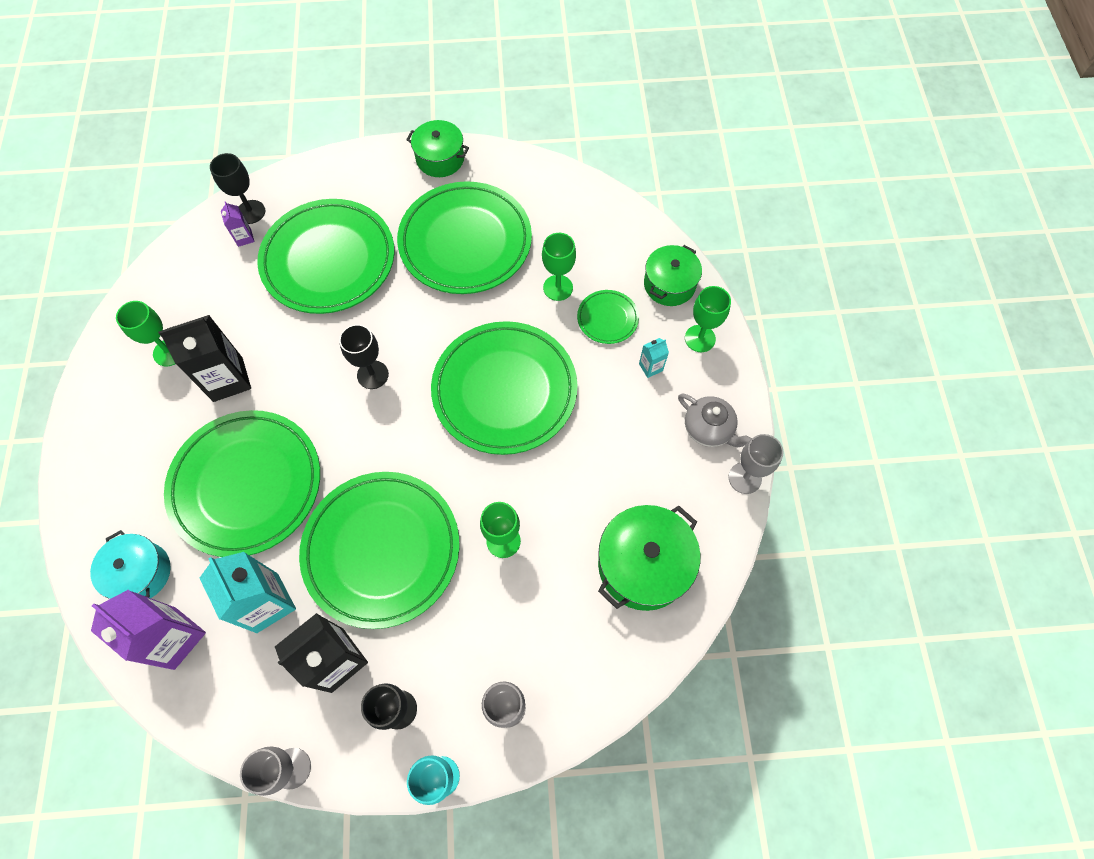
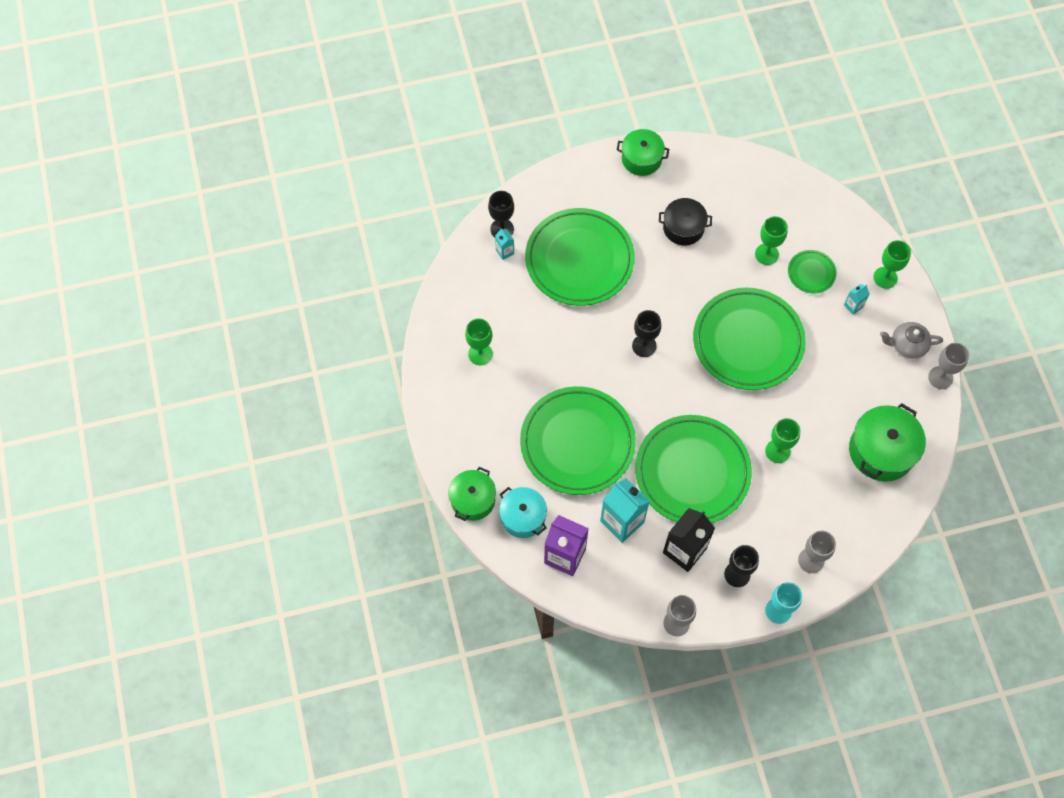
camera: 10 degrees left, 0 degrees up
(228, 379) = (534, 367): black carton -> none
(244, 238) = (505, 252): purple carton -> turquoise carton
(465, 242) = (683, 228): green plate -> black pot
(669, 284) = (852, 238): green pot -> green pot (473, 500)
(708, 429) = (907, 346): grey teapot -> grey teapot turned 150 degrees clockwise

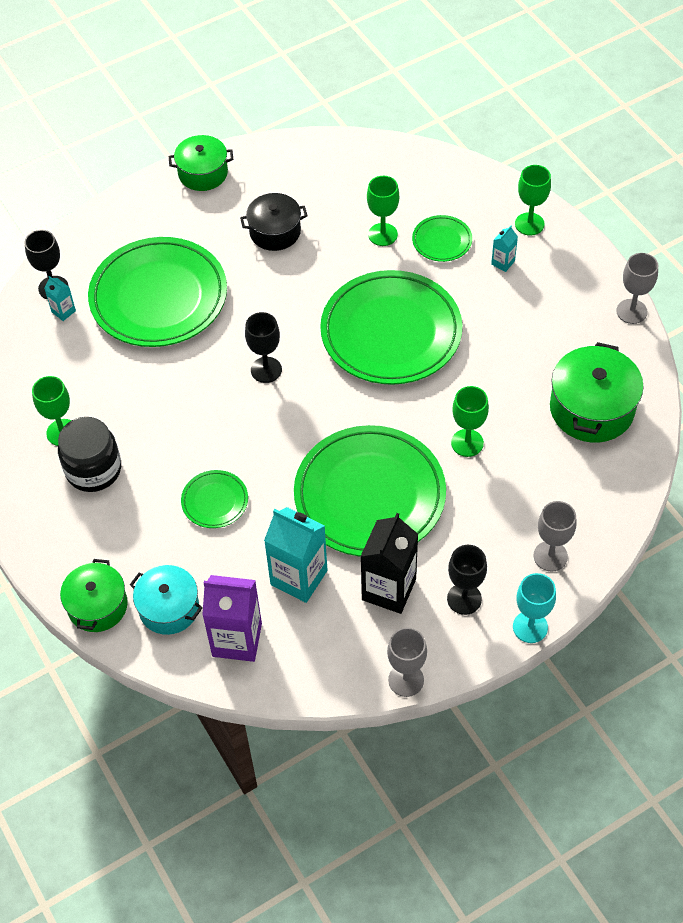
camera: 15 degrees left, 10 degrees down
(495, 391) = (93, 470): none -> black jar
(577, 443) = (215, 501): green plate -> green plate, size x0.44
(907, 346) = (580, 288): grey teapot -> none

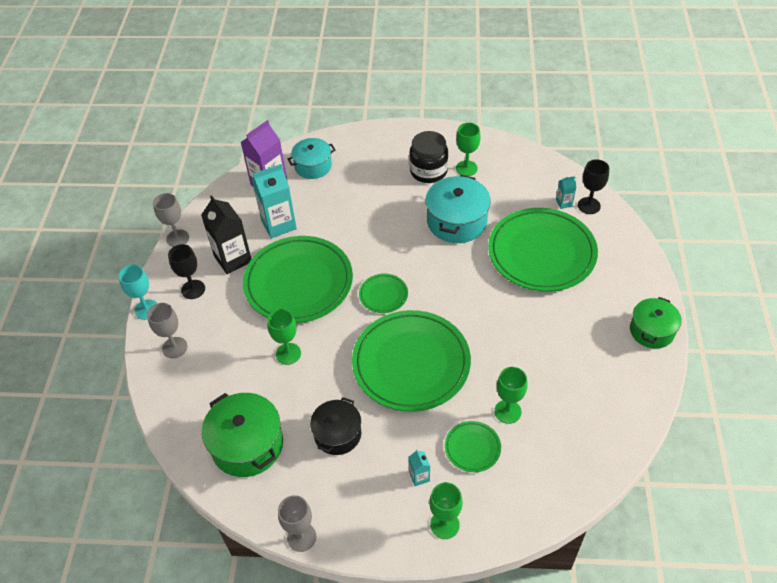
camera: 125 degrees right, 5 degrees down
(97, 606) = (341, 141): green pot -> none
(163, 396) = (456, 221): none -> turquoise pot
(215, 501) = (360, 212): green plate -> green plate (383, 295)
(266, 370) = (435, 279): black goblet -> none
(275, 232) = (558, 345): black pot -> black pot (337, 434)

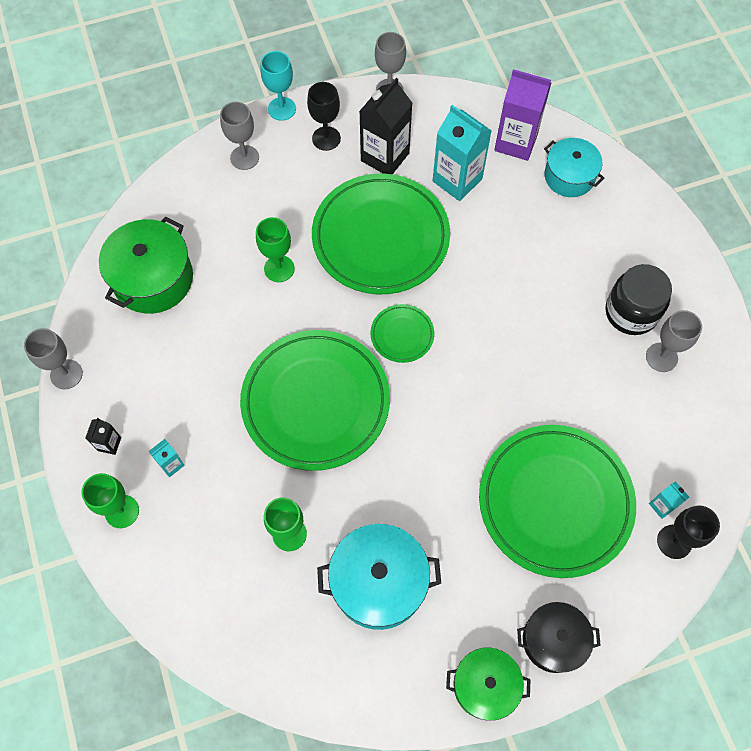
camera: 65 degrees right, 15 degrees up
(337, 434) = (195, 360): black pot -> black pot (553, 640)
(381, 519) = (109, 444): none -> black carton
(456, 221) = (559, 377): turquoise pot -> turquoise pot (379, 582)
(466, 168) = (661, 357): green goblet -> grey goblet
(472, 448) = (226, 509): green plate -> none

